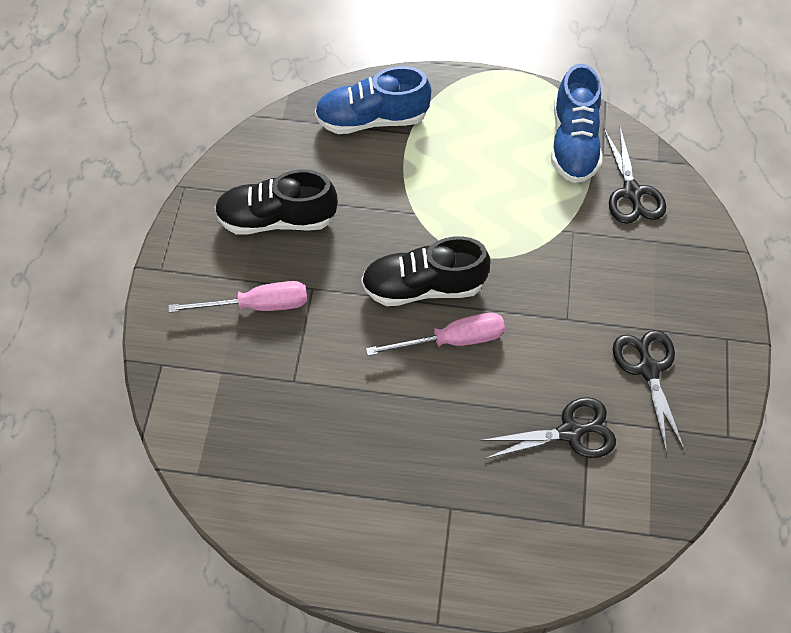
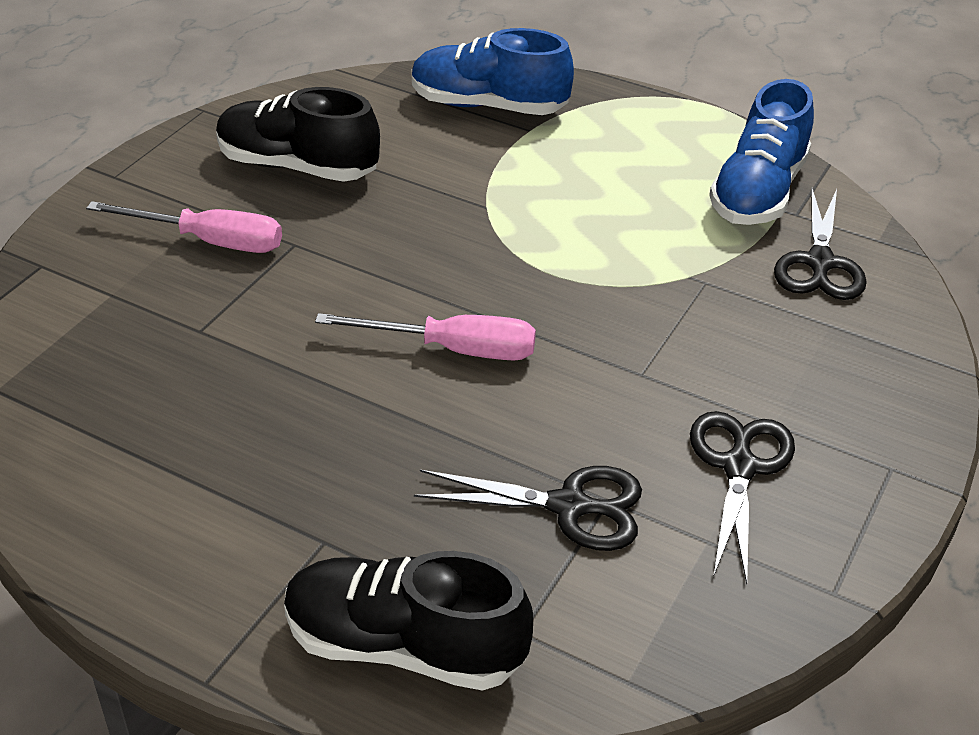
camera: 20 degrees right, 20 degrees down
(423, 286) = (449, 282): black shoe -> black shoe (404, 646)

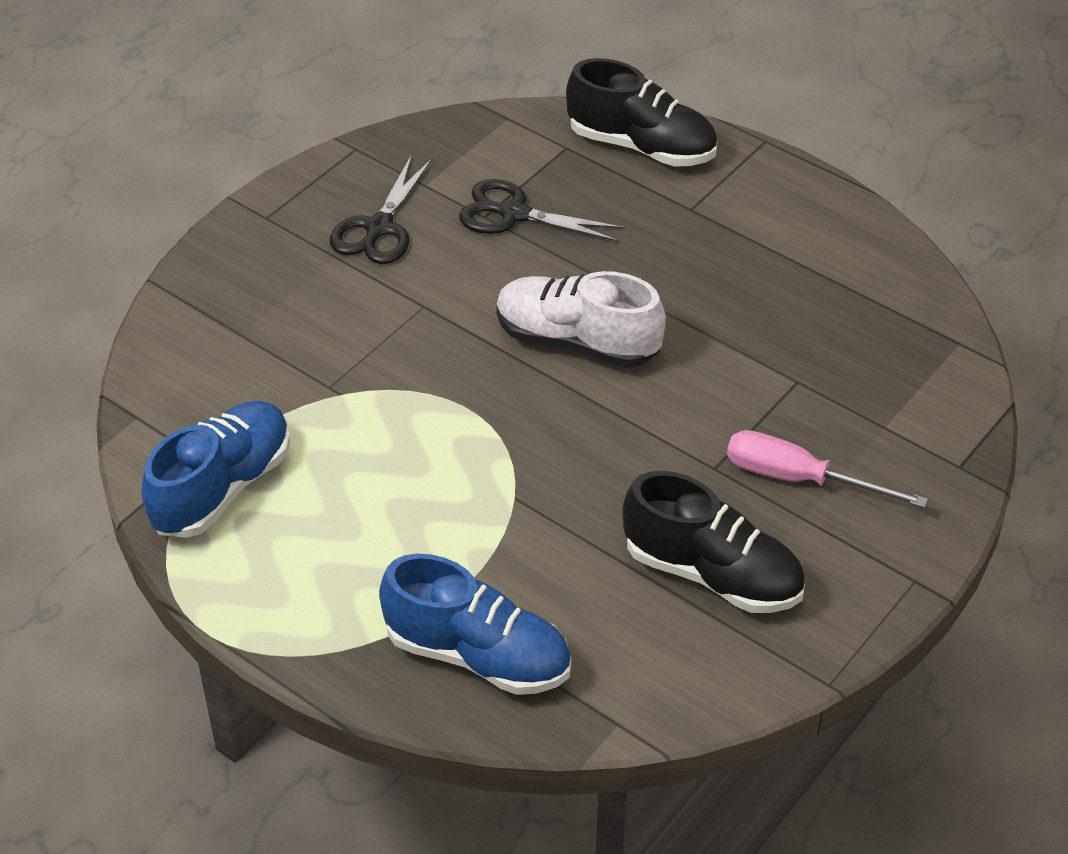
camera: 170 degrees left, 5 degrees up
(452, 349) = (577, 341): pink screwdriver -> white shoe
(819, 263) = (211, 396): black scissors -> none

